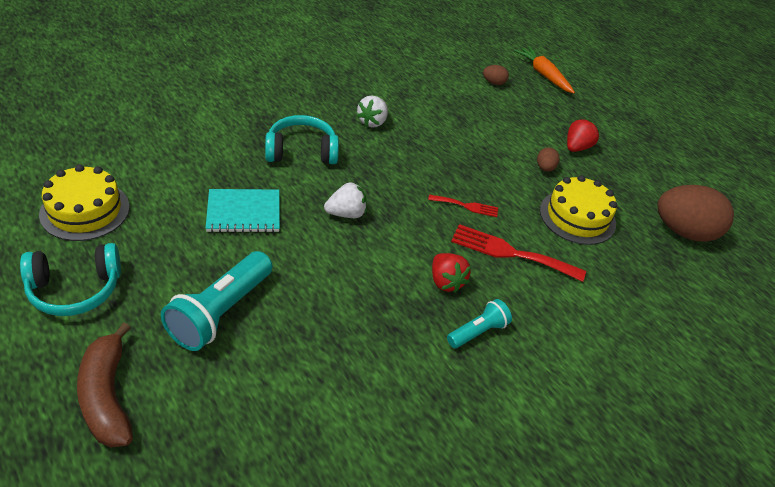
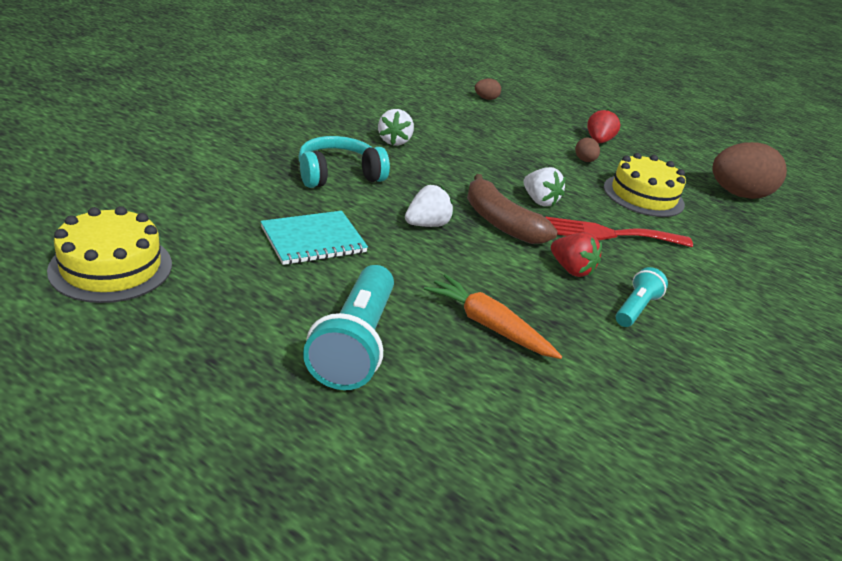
camera: 20 degrees left, 10 degrees down
(75, 289) = (150, 355): turquoise headphones -> none
(107, 396) = (272, 469): brown banana -> brown banana (500, 222)
(466, 206) = (539, 201): red fork -> white strawberry
(544, 75) = (525, 89): orange carrot -> orange carrot (488, 326)

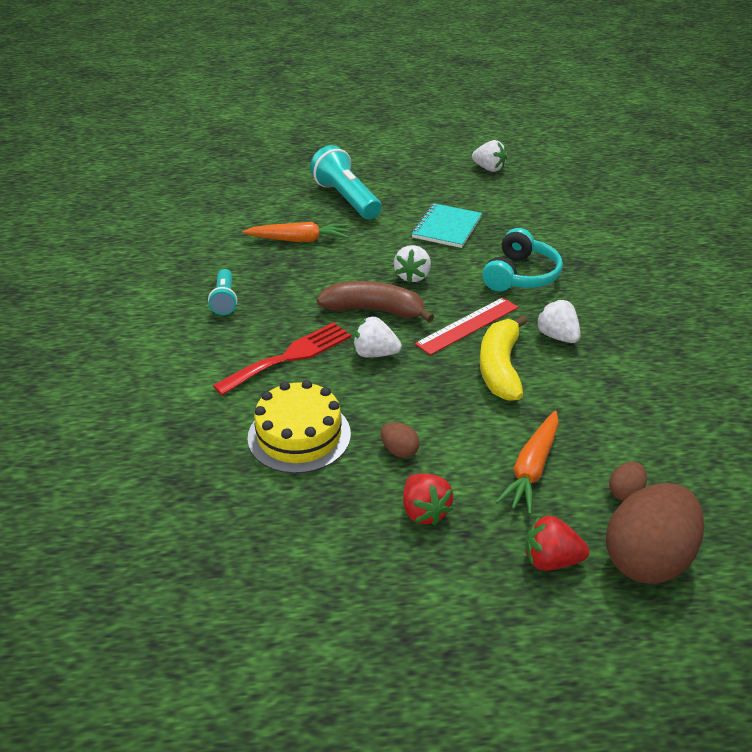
camera: 145 degrees right, 5 degrees up
(111, 267) = (489, 168): yellow cake -> white strawberry
(443, 176) = (467, 325): none -> red ruler
(462, 152) = (500, 368): none -> yellow banana
(518, 122) = (531, 468): none -> orange carrot
(571, 269) = (289, 303): red strawberry -> red strawberry (551, 560)
(737, 194) = (199, 531): brown egg -> brown egg (647, 558)

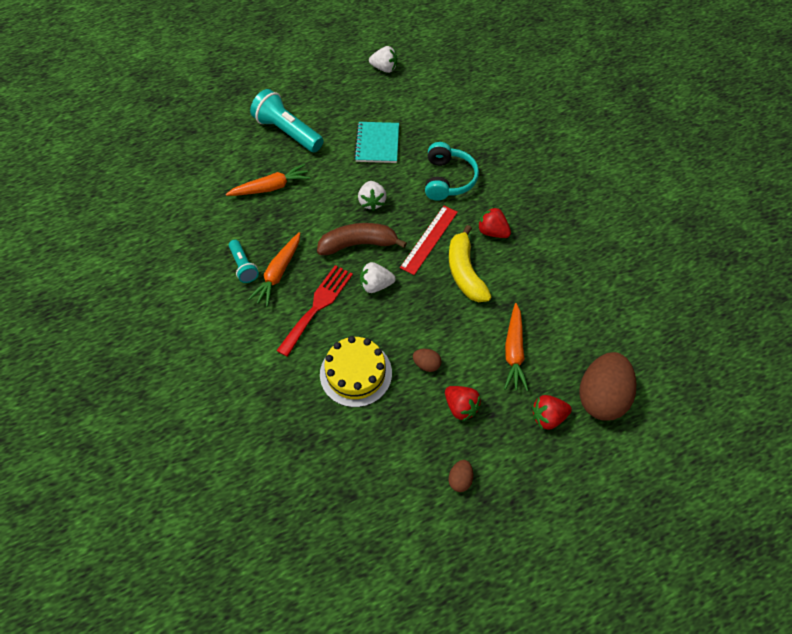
camera: 20 degrees left, 20 degrees up
(261, 315) = (278, 273): none -> orange carrot
(557, 336) = (492, 232): white strawberry -> red strawberry
(625, 492) = (575, 351): brown egg -> brown egg (460, 479)

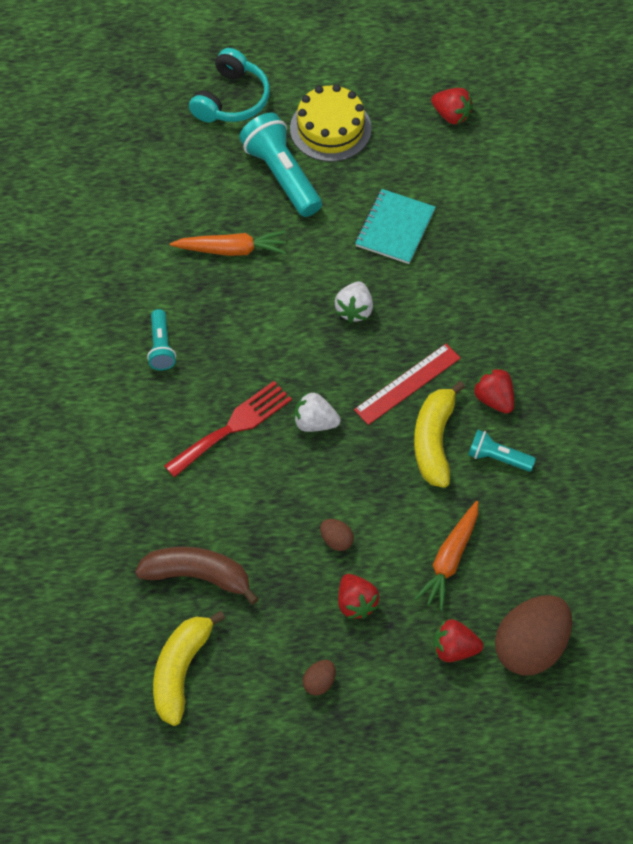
camera: 20 degrees right, 0 degrees up
(278, 273) = (200, 369): orange carrot -> none
(348, 509) = (180, 671): none -> yellow banana
(356, 373) = (247, 523): yellow cake -> yellow cake (330, 128)
(358, 244) = (314, 362): brown banana -> brown banana (198, 576)
(384, 68) = (451, 115): white strawberry -> red strawberry
(448, 179) = (468, 308): turquoise headphones -> turquoise headphones (231, 99)
(513, 270) = (498, 458): none -> turquoise flashlight

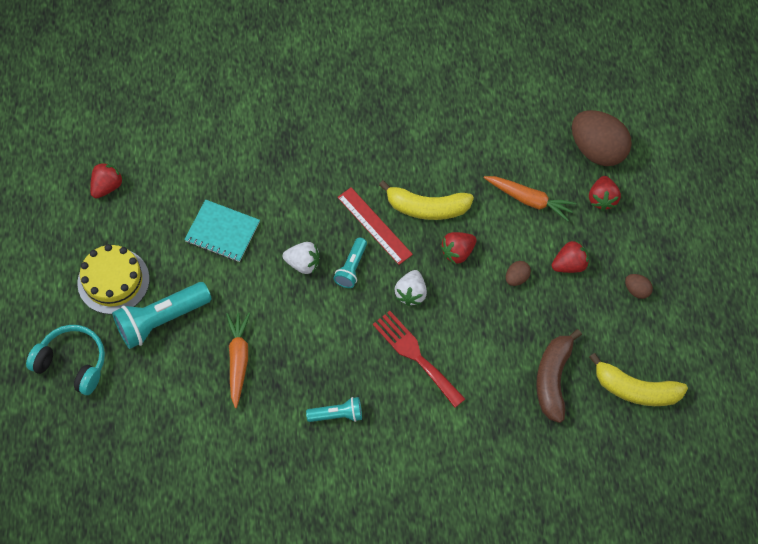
camera: 90 degrees left, 5 degrees up
(494, 399) = (388, 165): red strawberry -> red strawberry (457, 252)
(498, 458) = (440, 165): turquoise flashlight -> turquoise flashlight (351, 268)

